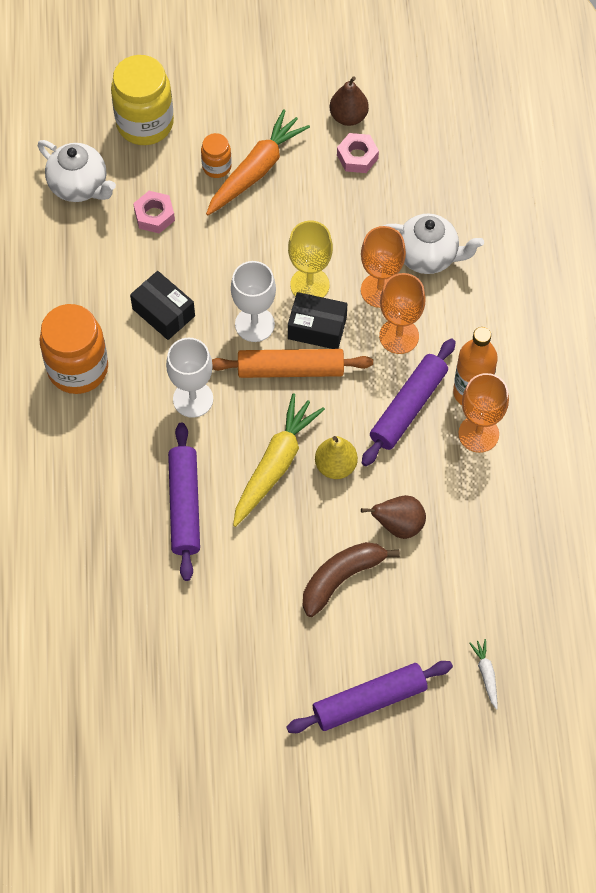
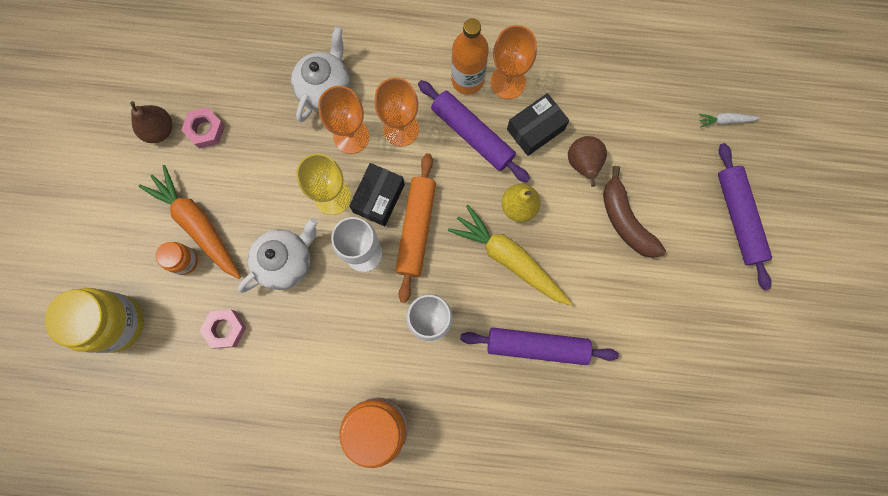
camera: 80 degrees left, 15 degrees up
(79, 186) = (174, 399): white teapot -> white teapot (286, 262)
(163, 312) = (334, 336): black box -> black box (535, 129)

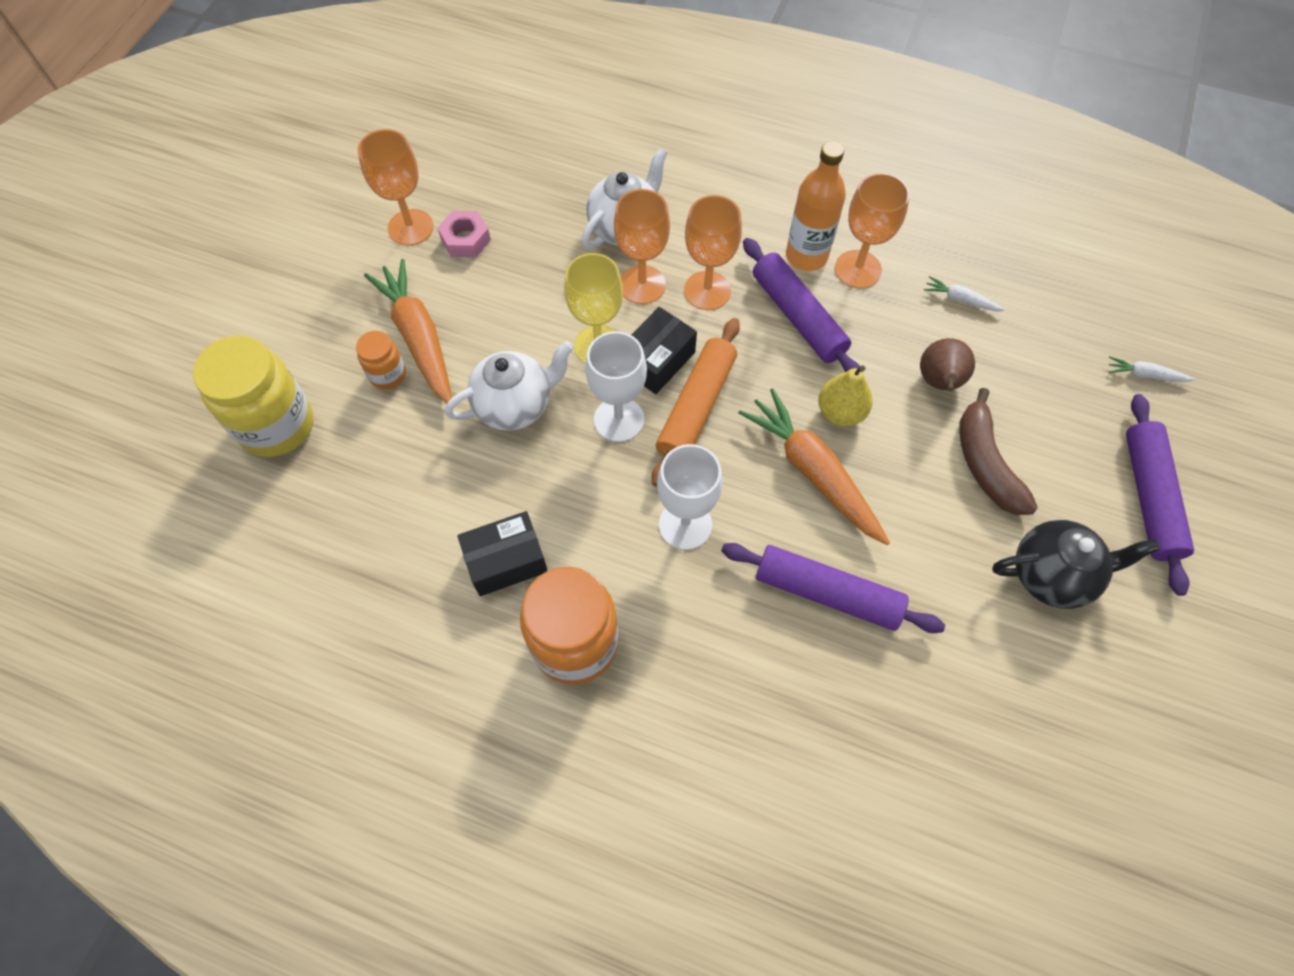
camera: 15 degrees right, 15 degrees down
(159, 130) = (410, 227): brown pear -> orange goblet
(225, 329) = (410, 466): pink nut -> none
(509, 259) = (813, 472): yellow carrot -> orange carrot
(535, 129) = (882, 329): black box -> black box (506, 561)
(587, 90) = (960, 299): none -> white carrot
(682, 293) = (1051, 575): none -> black teapot

